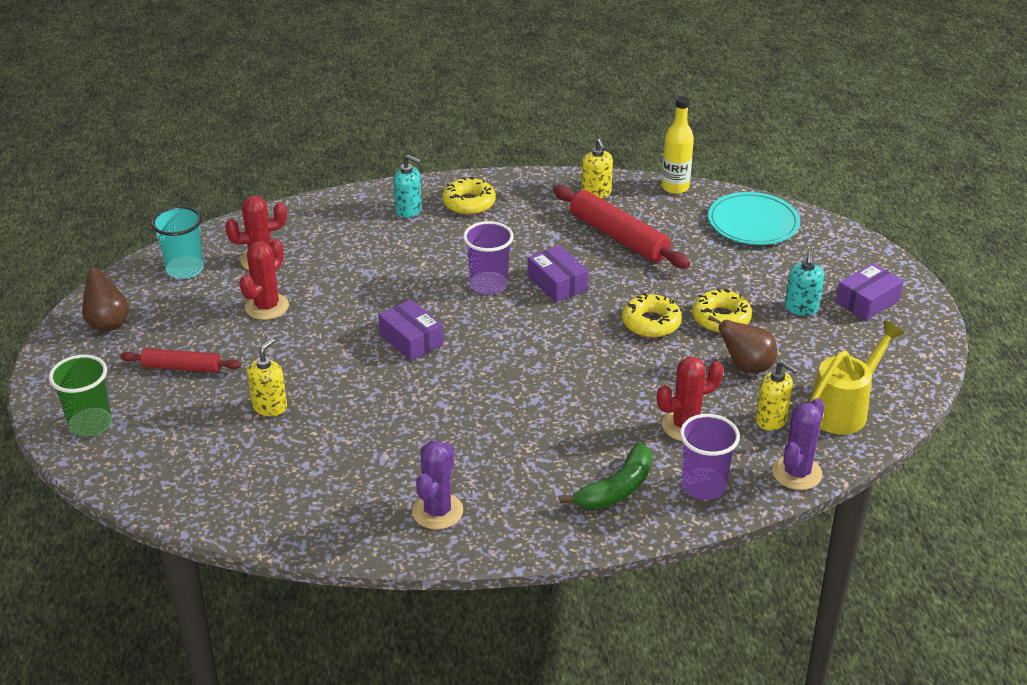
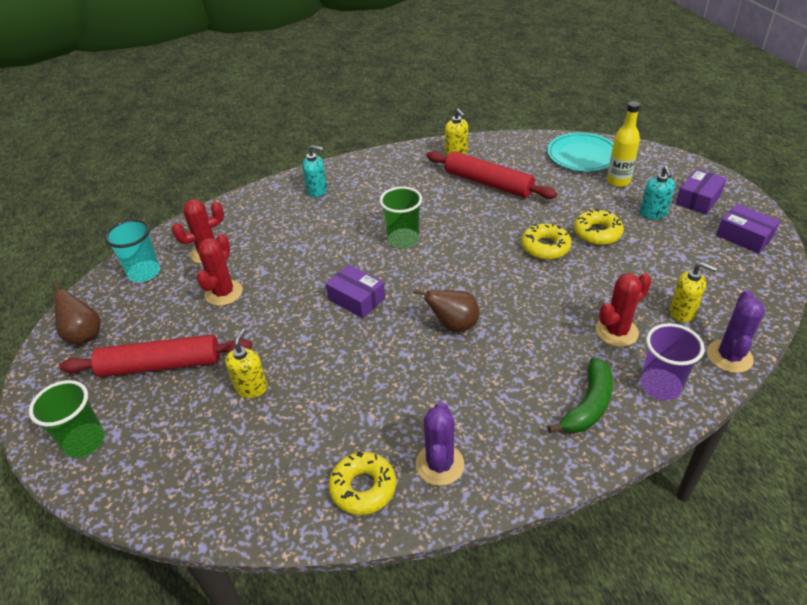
camera: 10 degrees left, 5 degrees up
(181, 367) = (161, 365): red rolling pin -> red rolling pin, size x1.67
(469, 203) = (362, 177): yellow donut -> yellow donut (363, 488)
(489, 285) = (403, 240): purple cup -> green cup
(557, 283) = (457, 228): purple box -> purple box (744, 236)
(675, 187) = (512, 139): yellow bottle -> yellow bottle (618, 181)
(746, 366) = (637, 269): brown pear -> brown pear (453, 325)
(844, 409) = (733, 291): yellow watering can -> none

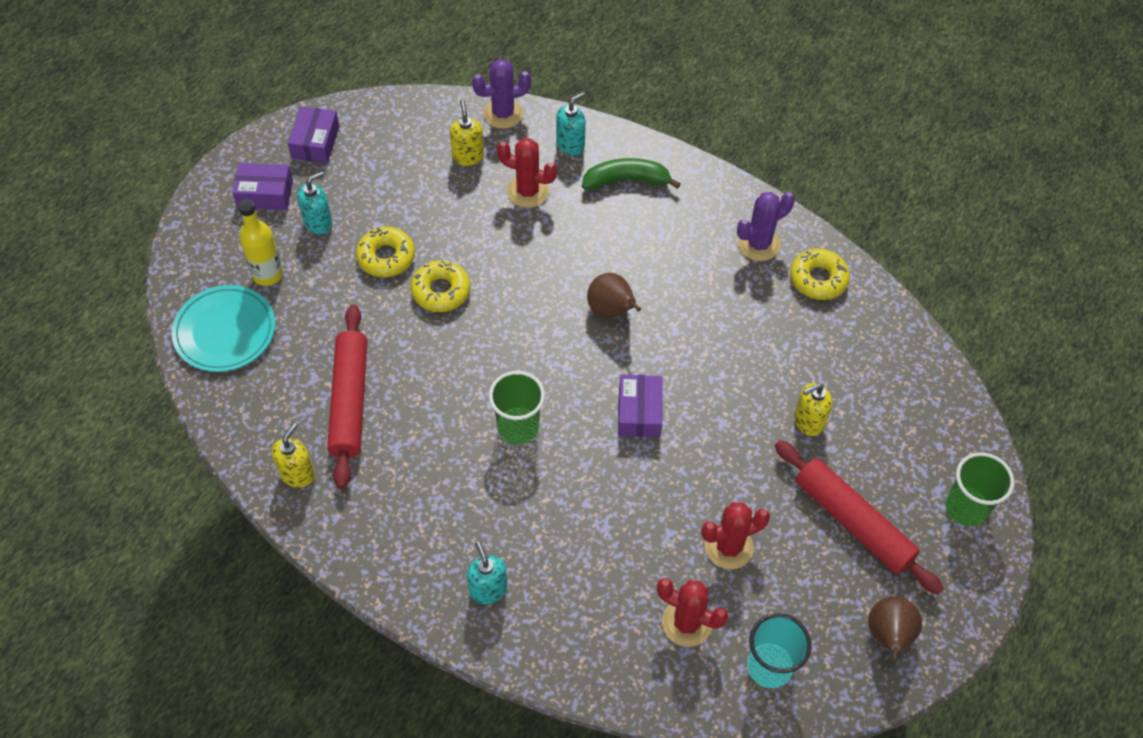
camera: 130 degrees left, 15 degrees up
(660, 386) = (570, 145): purple cup -> turquoise soap dispenser

